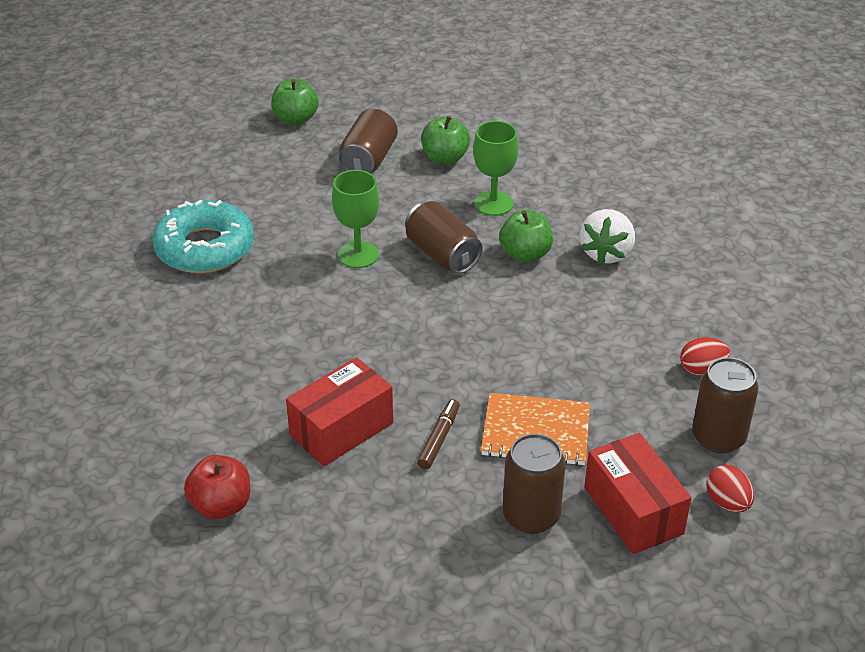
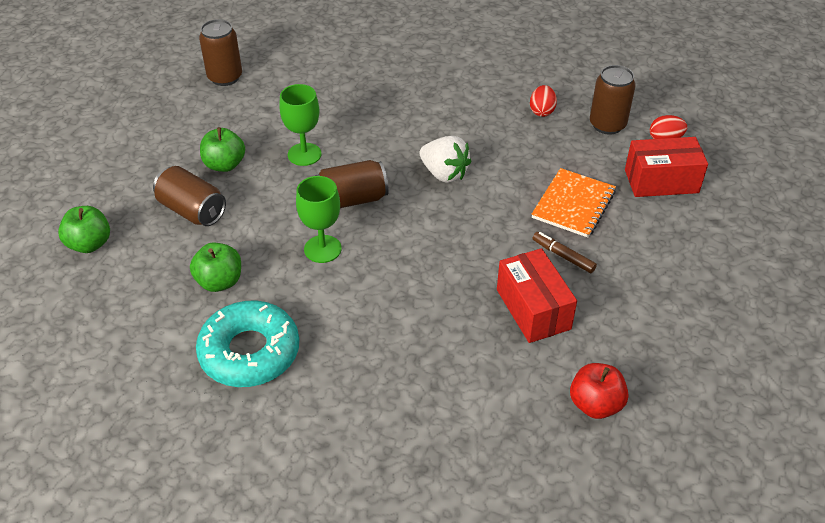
camera: 70 degrees left, 5 degrees up
(525, 254) = (377, 155): green apple -> green apple (219, 282)
(531, 516) = (653, 229): brown can -> brown can (225, 77)
(606, 253) = (400, 115): white strawberry -> white strawberry (444, 173)

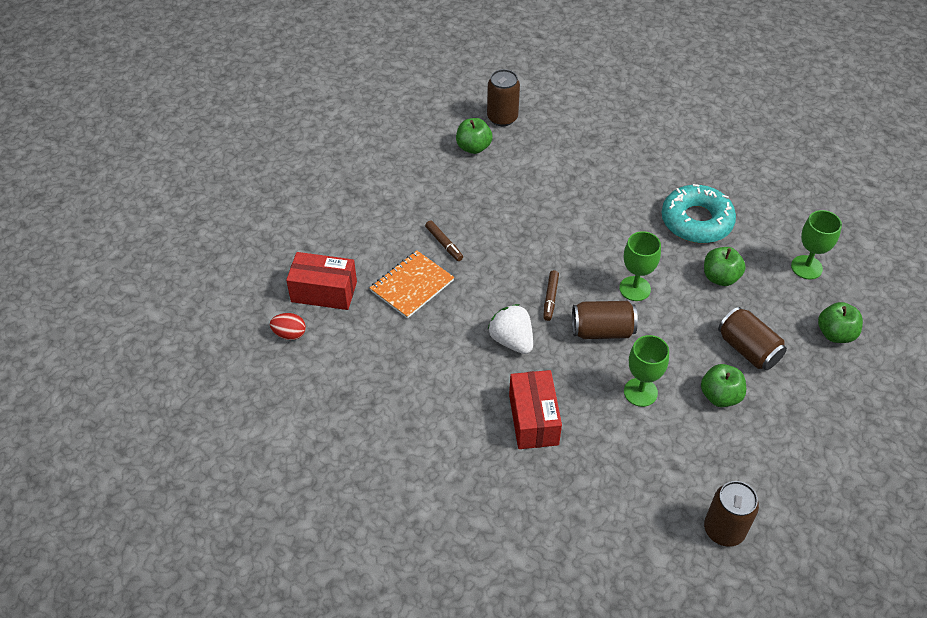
camera: 165 degrees left, 5 degrees up
(107, 316) = (806, 267): none -> green goblet
(417, 220) = (550, 298): none -> brown marker
(533, 309) = (486, 210): red box -> red box (533, 419)
(542, 111) = (387, 395): red egg -> none
(595, 404) = (473, 147): red apple -> green apple
(607, 125) = (332, 363): brown can -> brown can (502, 118)

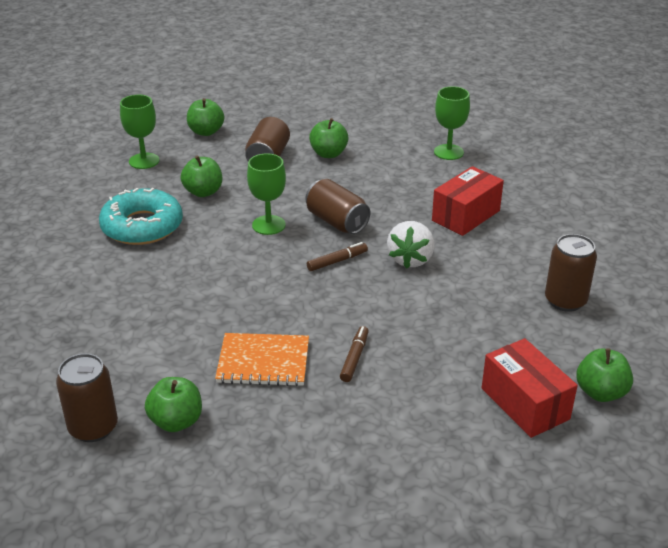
camera: 130 degrees left, 15 degrees down
(289, 334) = (600, 392): red egg -> green apple
(412, 285) = (434, 348): orange notebook -> orange notebook (263, 362)
(640, 392) = (372, 183): green goblet -> green goblet (448, 152)
(724, 530) = (431, 120): brown can -> brown can (565, 301)

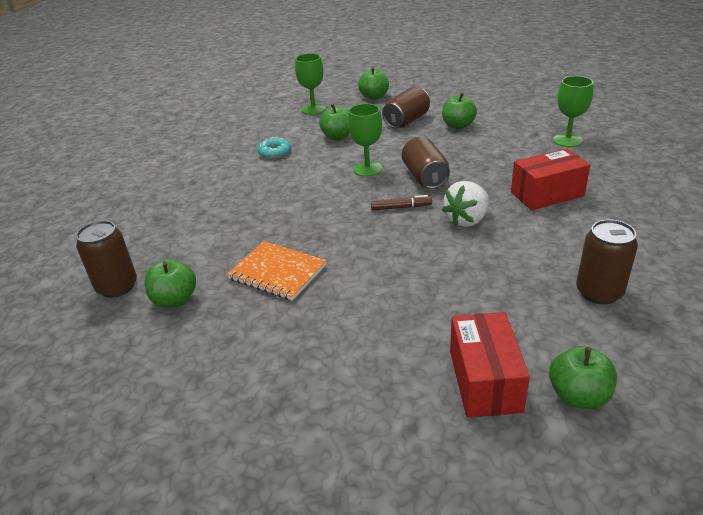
camera: 30 degrees right, 0 degrees up
(142, 226) = (274, 152): turquoise donut -> turquoise donut, size x0.50
(354, 358) = (353, 290): brown marker -> none

